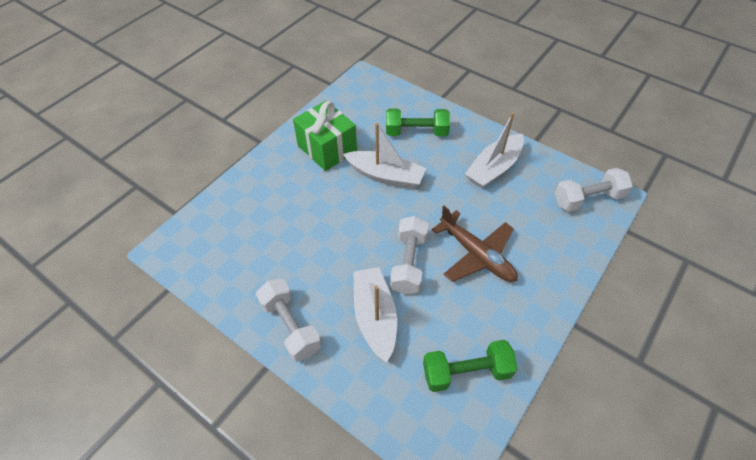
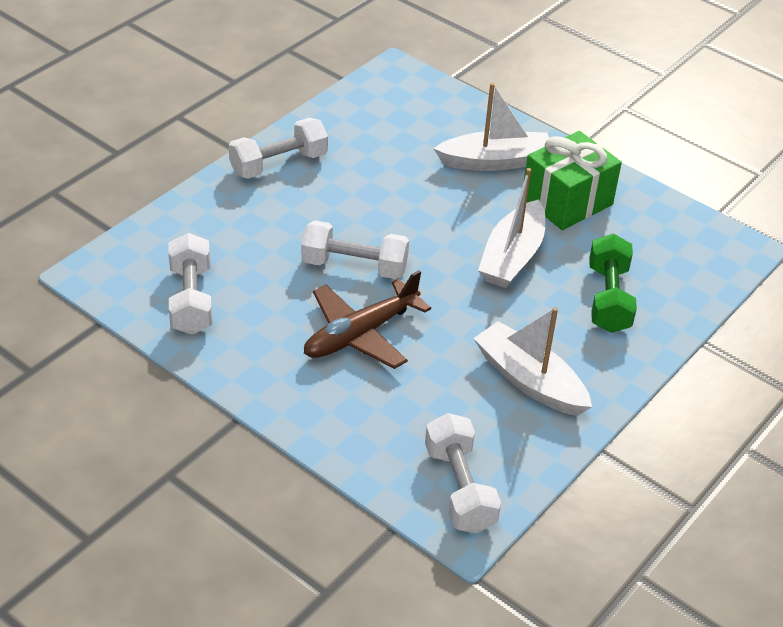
camera: 90 degrees right, 10 degrees down
(375, 317) = (279, 230): white boat -> white boat (495, 161)
(466, 372) = (191, 299): green dumbbell -> white dumbbell

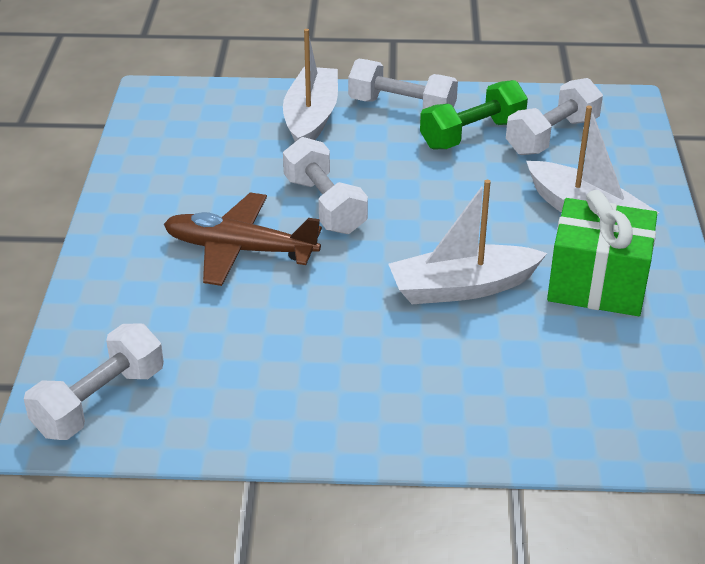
camera: 55 degrees right, 5 degrees down
(191, 299) = (178, 148): white dumbbell -> white dumbbell (552, 136)
(529, 380) = (296, 380): white boat -> white boat (311, 118)
(608, 299) = (486, 379): green dumbbell -> green dumbbell (472, 134)

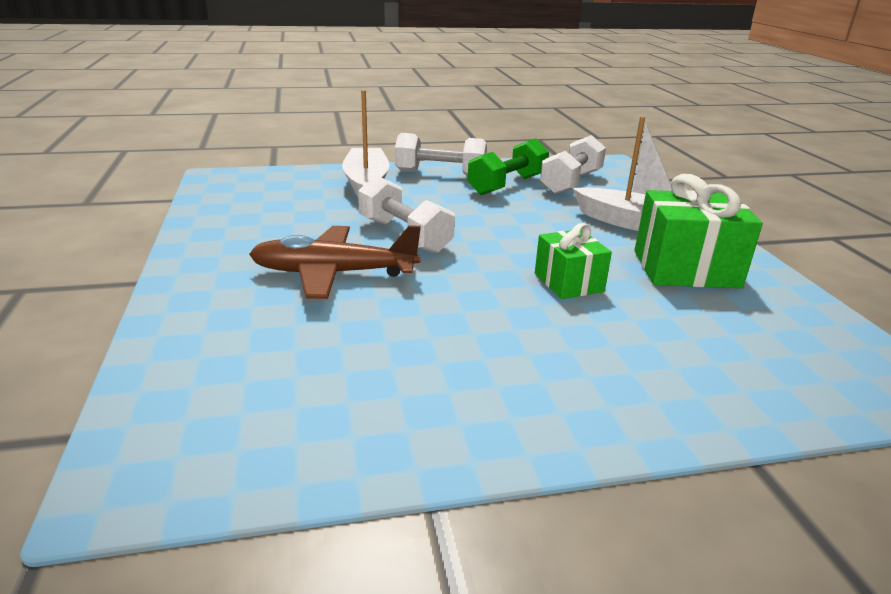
camera: 15 degrees left, 10 degrees down
(99, 402) = (197, 438): white dumbbell -> none
(462, 288) = (568, 282): white boat -> green gift

